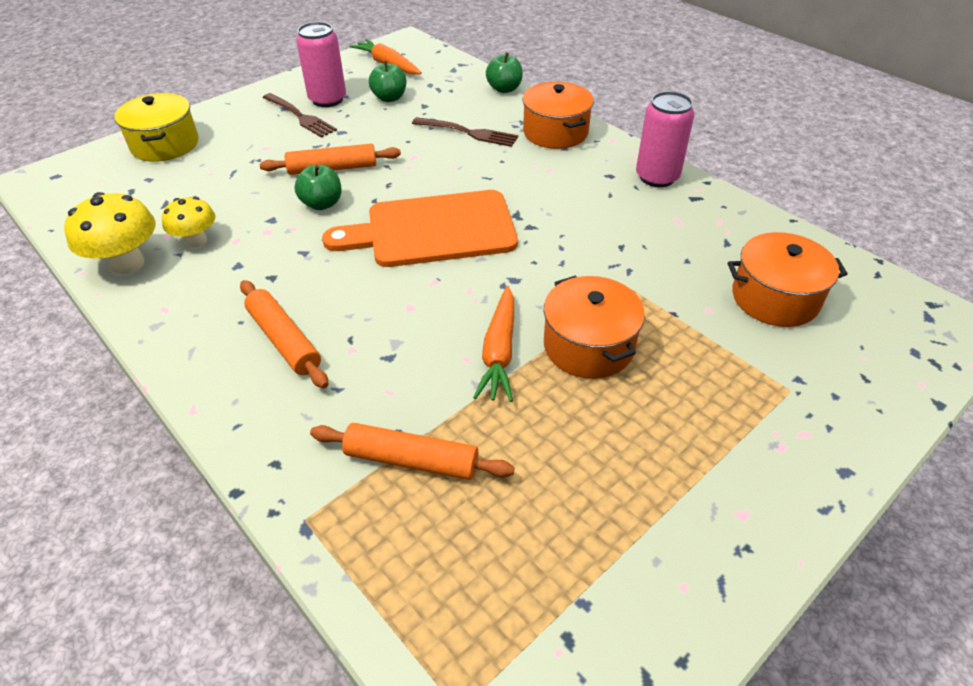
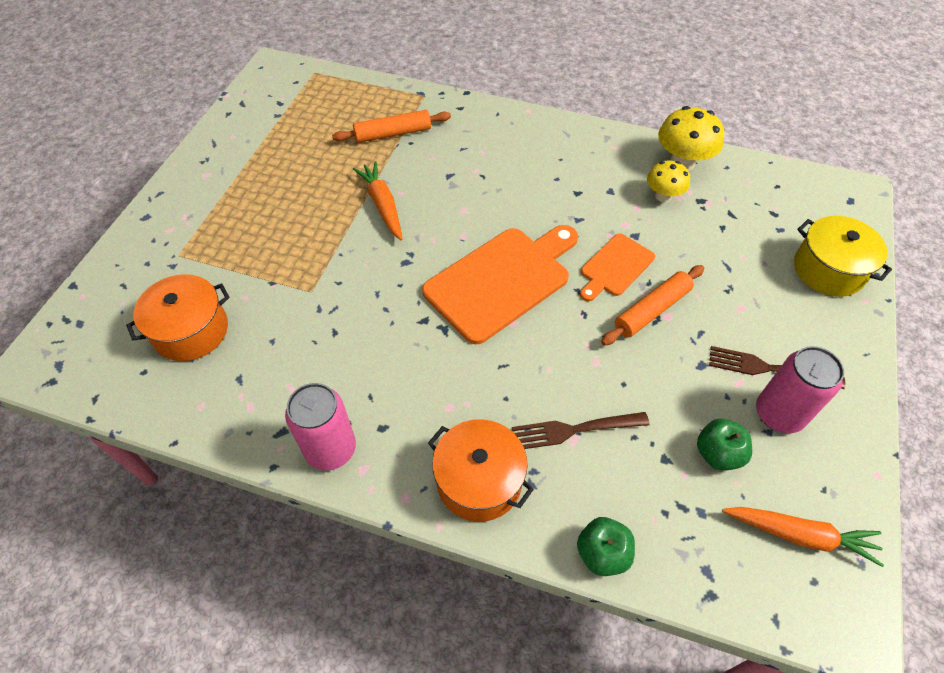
camera: 150 degrees right, 10 degrees up
(284, 340) = (521, 159): orange rolling pin -> none
(322, 204) = (615, 267): green apple -> orange cutting board
(588, 346) = (325, 232): orange pot -> none

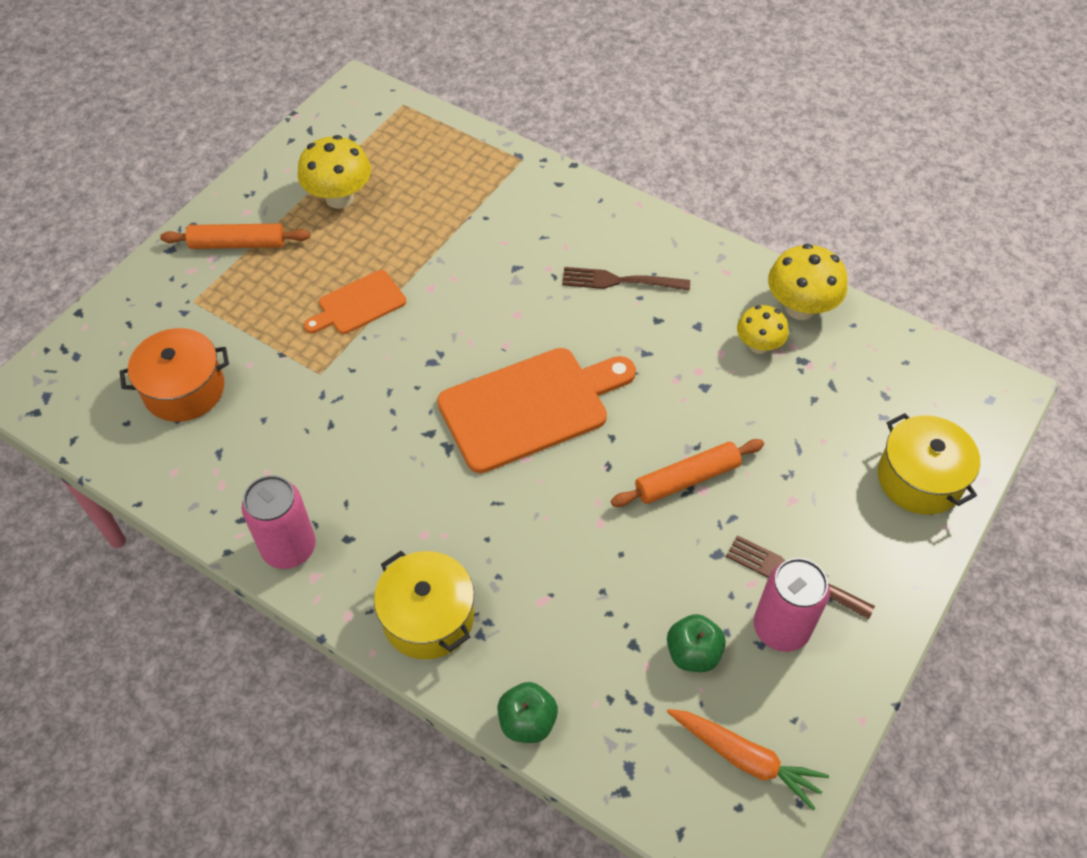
camera: 15 degrees right, 0 degrees up
(284, 149) = (339, 198): none -> yellow mushroom
(382, 205) = (428, 289): orange carrot -> none
(393, 133) = (469, 202): orange rolling pin -> orange rolling pin (238, 244)
(479, 480) = (428, 617): orange pot -> yellow pot
(574, 430) = (547, 590): brown fork -> brown fork (620, 281)
(615, 267) = (665, 419): orange cutting board -> orange cutting board (358, 304)

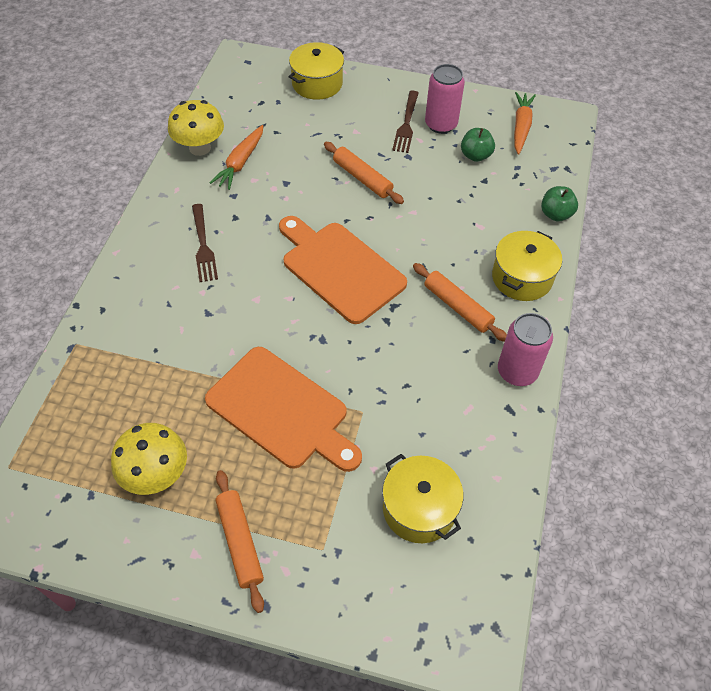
camera: 110 degrees left, 0 degrees up
(184, 389) = (419, 508): orange pot -> yellow pot
(358, 304) = (282, 410): orange cutting board -> orange cutting board, size x1.84
(414, 518) = (457, 307): none -> orange rolling pin
(758, 345) = (240, 163): yellow mushroom -> orange carrot

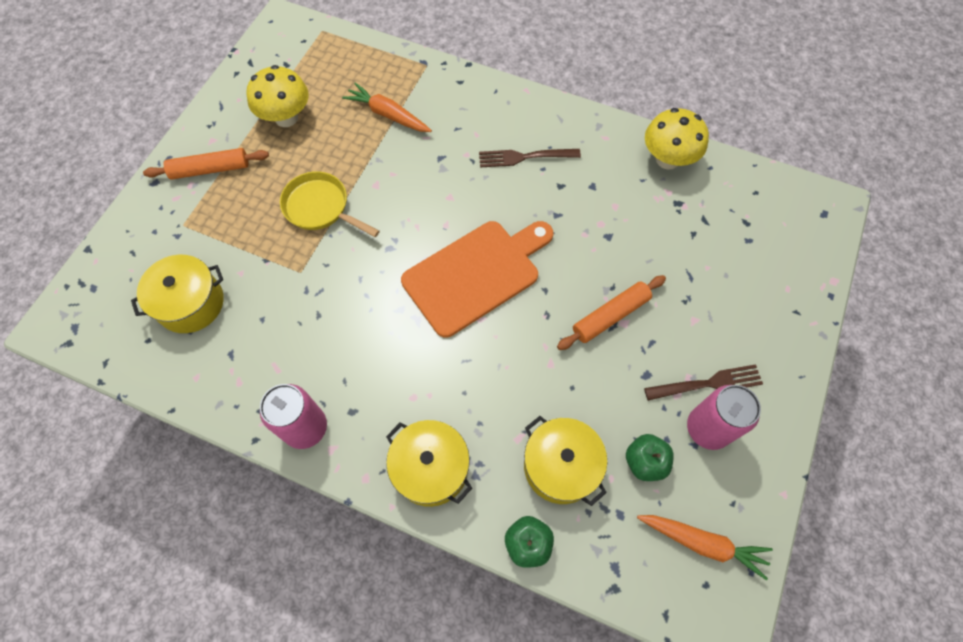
camera: 100 degrees right, 10 degrees up
(240, 163) = (642, 195): orange carrot -> orange carrot (388, 115)
(282, 410) = (320, 207): orange cutting board -> yellow pan
(317, 83) = (786, 287): yellow pot -> yellow pot (560, 466)
(406, 124) = (707, 383): brown fork -> brown fork turned 150 degrees clockwise
(457, 307) = (402, 384): orange rolling pin -> none

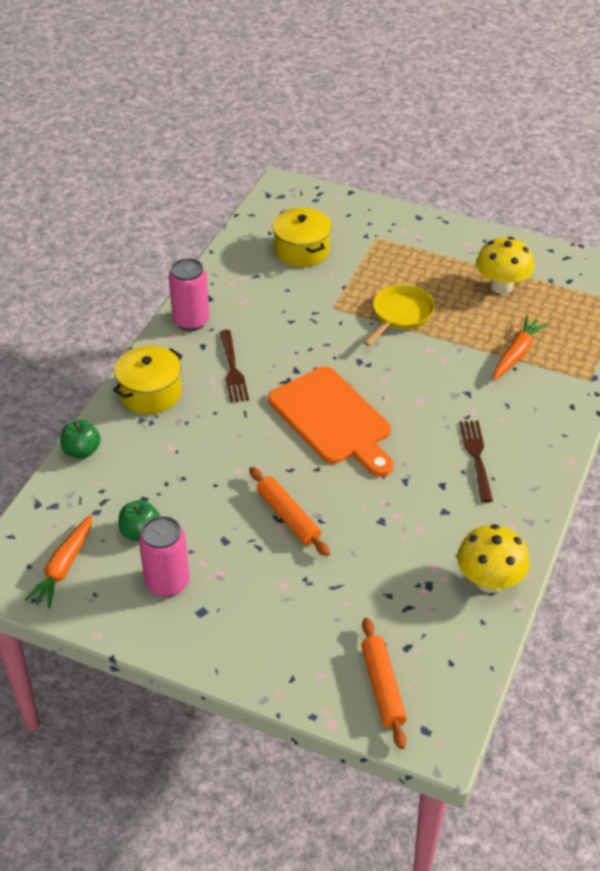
camera: 90 degrees right, 20 degrees down
(210, 169) = (435, 246): orange rolling pin -> orange rolling pin (383, 687)
(560, 466) = (143, 474): yellow pot -> none
(707, 383) = (213, 588): brown fork -> brown fork (232, 369)

